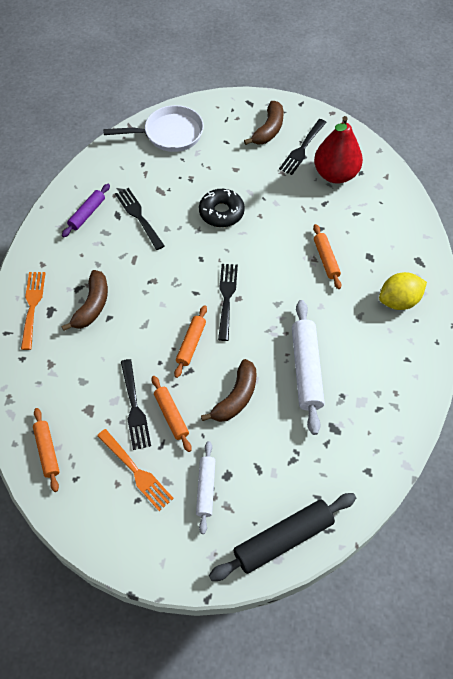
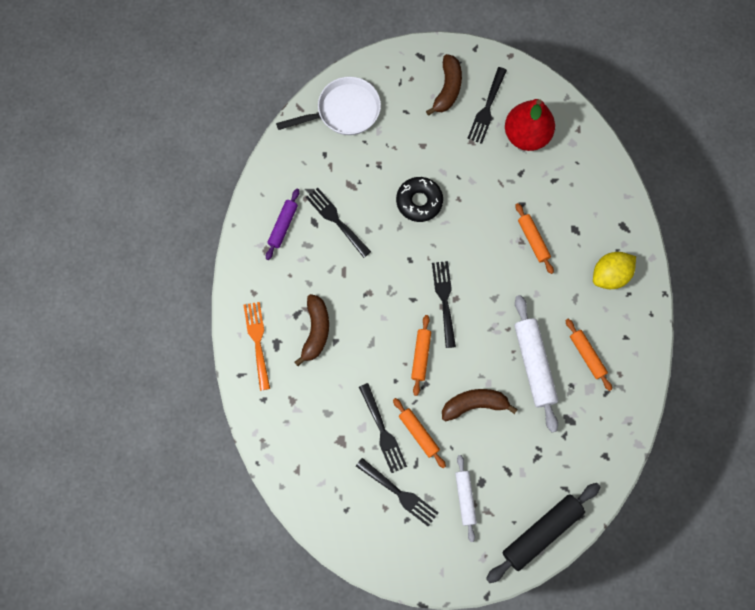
camera: 10 degrees left, 15 degrees up
(47, 451) = (314, 488): orange rolling pin -> orange rolling pin (587, 355)
(136, 471) = (399, 493): orange fork -> black fork
(236, 397) = (474, 404): brown banana -> brown banana turned 120 degrees counterclockwise

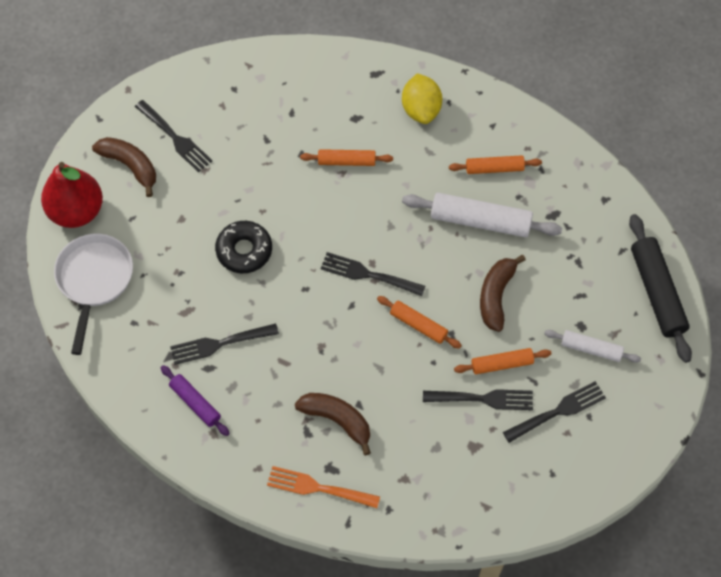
camera: 65 degrees left, 10 degrees down
(526, 135) = (227, 115): red pear -> red pear (76, 211)

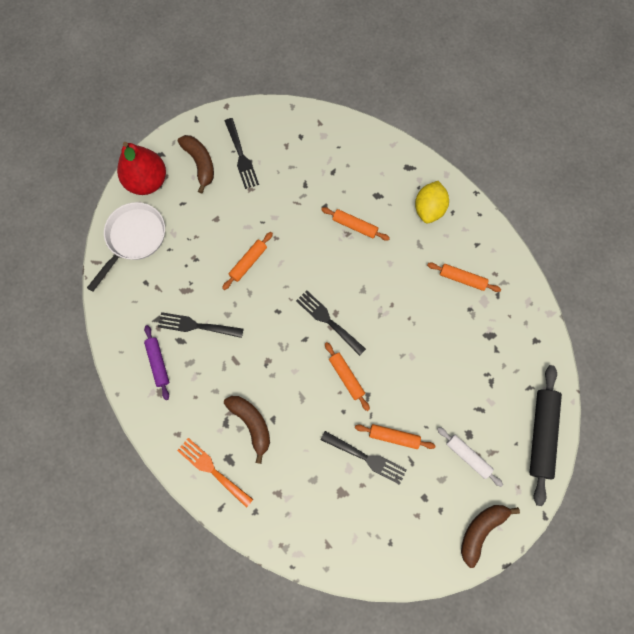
camera: 25 degrees right, 10 degrees up
(244, 250) = (248, 262): black donut -> orange rolling pin
(480, 221) = (432, 316): white rolling pin -> none
(496, 296) = (415, 380): brown banana -> brown banana (481, 530)
(557, 411) = (418, 495): black fork -> none

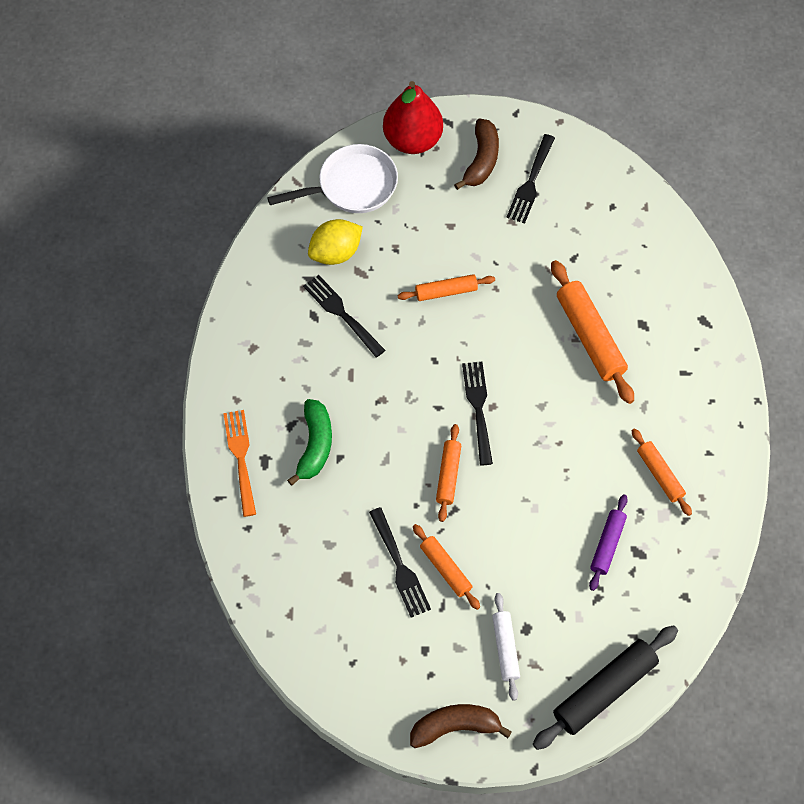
camera: 40 degrees right, 10 degrees down
(158, 363) = (274, 320): purple rolling pin -> purple rolling pin (607, 545)
(251, 423) = (315, 445): brown banana -> green banana
(355, 226) = (590, 337): orange rolling pin -> orange rolling pin, size x1.70
(429, 209) = (687, 379): yellow lemon -> yellow lemon (335, 253)

